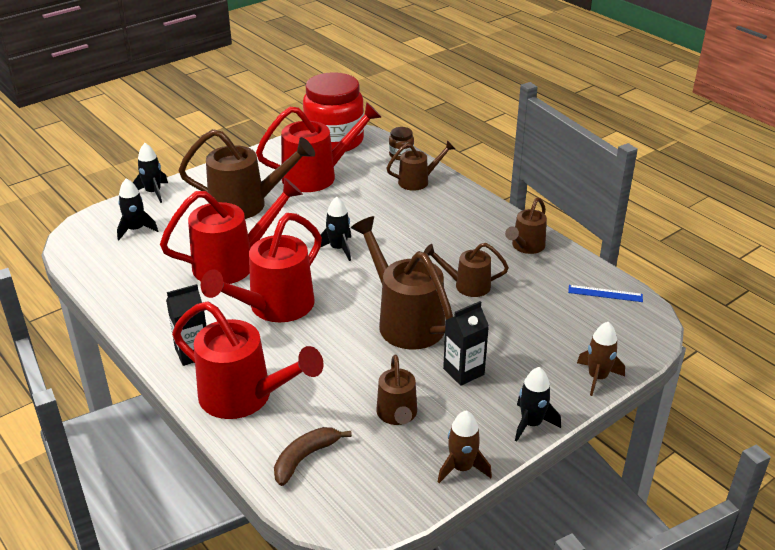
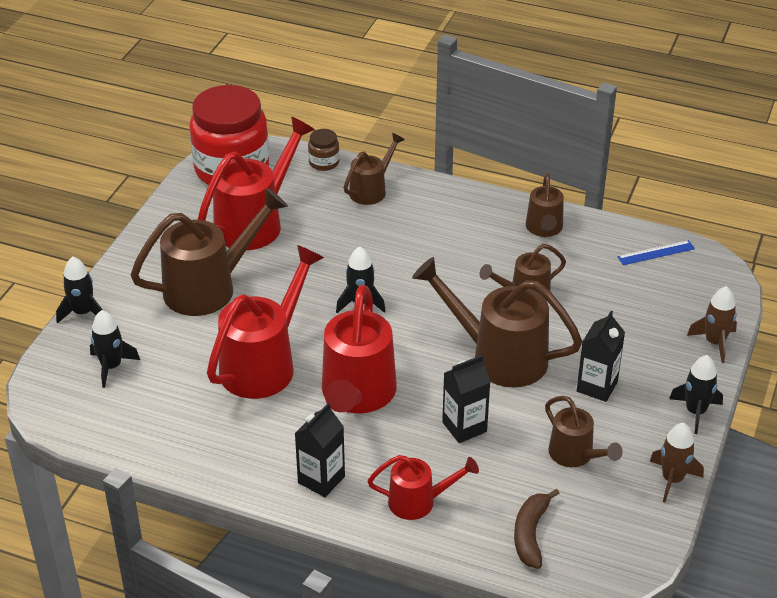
camera: 30 degrees left, 5 degrees up
(245, 397) = (419, 502): red watering can -> red watering can, size x0.56
(330, 359) = (464, 427): none -> black carton

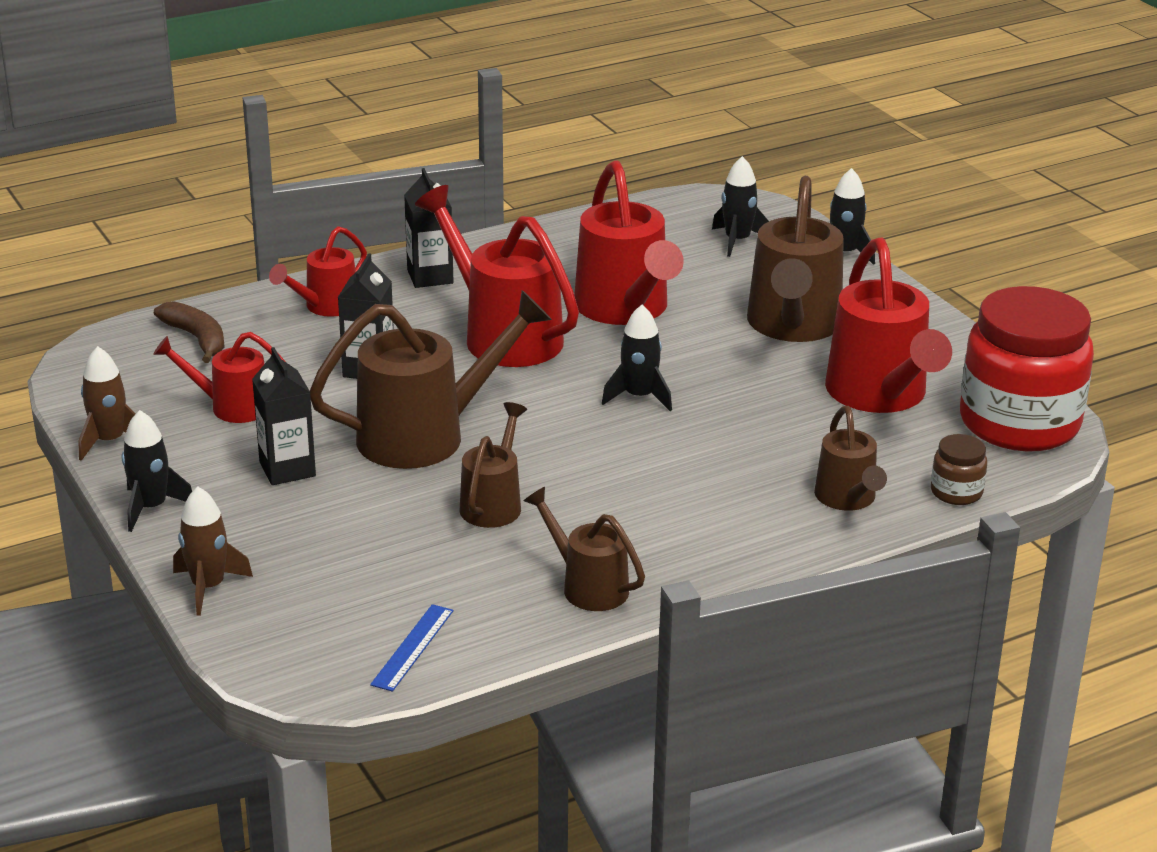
camera: 130 degrees right, 10 degrees down
(575, 455) = (231, 407): brown watering can -> red watering can

